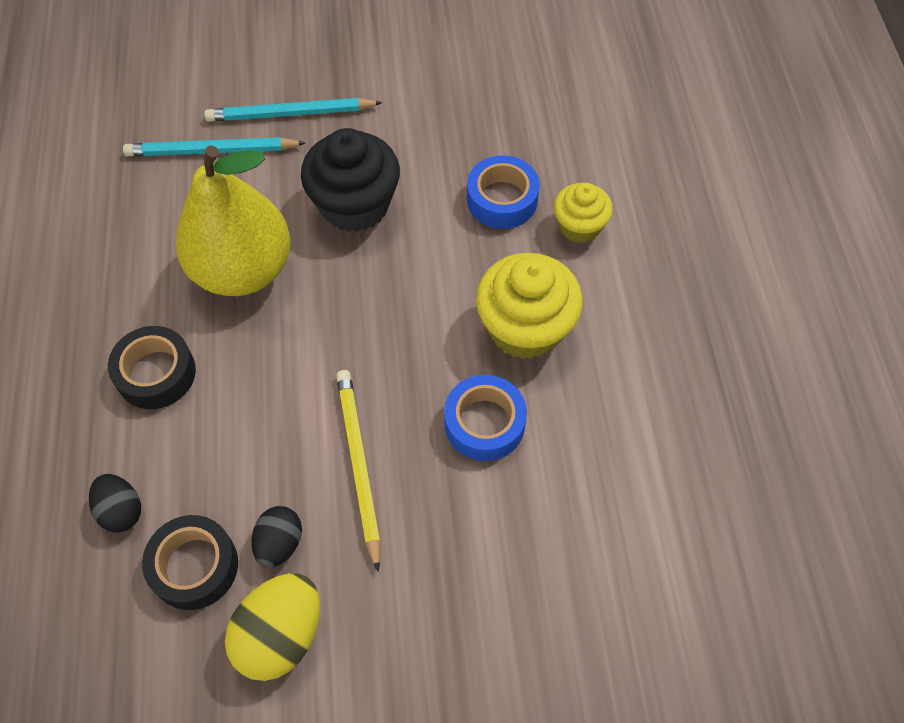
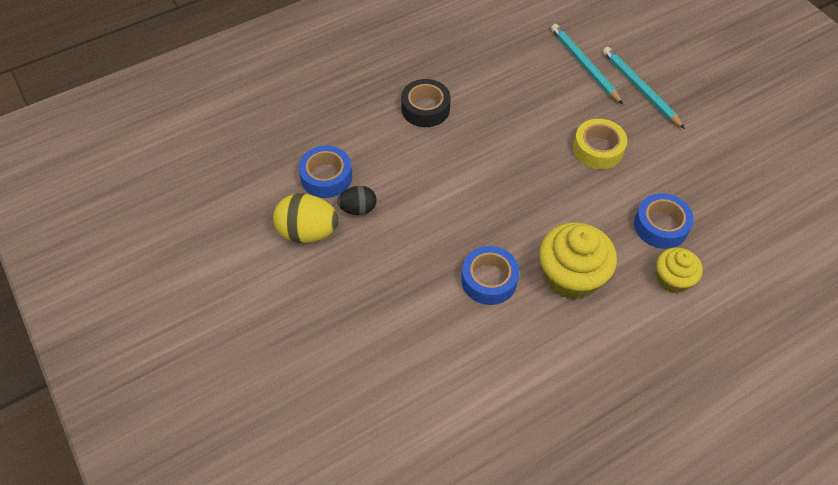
camera: 65 degrees right, 5 degrees down
(121, 510) = (340, 132): black egg -> none
(194, 566) = (326, 177): black tape -> blue tape
(243, 269) = (514, 116): yellow pear -> none
(355, 205) = (598, 149): black cupcake -> yellow tape
(358, 464) = (424, 226): yellow pencil -> none

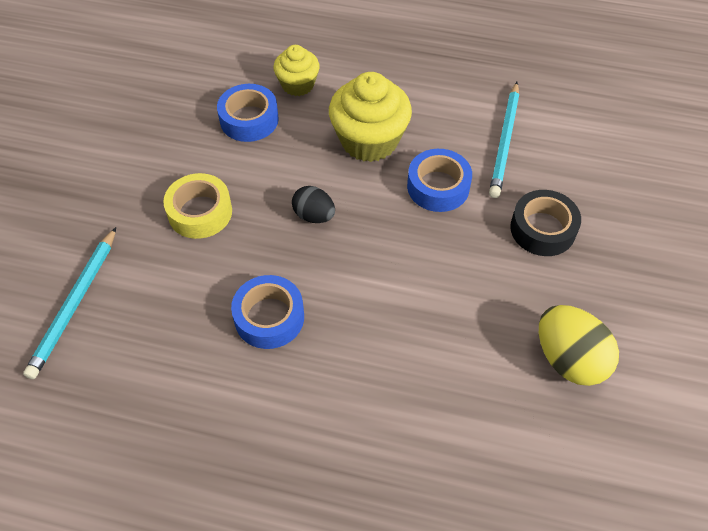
camera: 135 degrees left, 0 degrees up
(326, 177) = (495, 409): blue tape -> blue tape (269, 317)
(358, 209) = (493, 342): black egg -> black egg (314, 215)
(425, 108) = (299, 402): black tape -> black tape (542, 229)
(640, 89) = (72, 233): turquoise pencil -> turquoise pencil (505, 142)

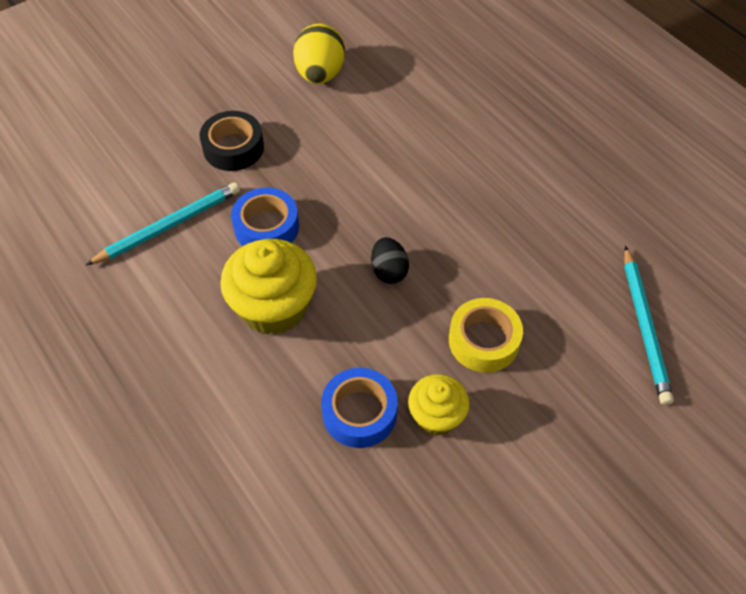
camera: 140 degrees left, 0 degrees up
(75, 304) = (645, 327): turquoise pencil -> turquoise pencil turned 120 degrees clockwise
(269, 317) = (492, 217): blue tape -> none
(298, 84) = (273, 421): yellow cupcake -> yellow cupcake (436, 416)

